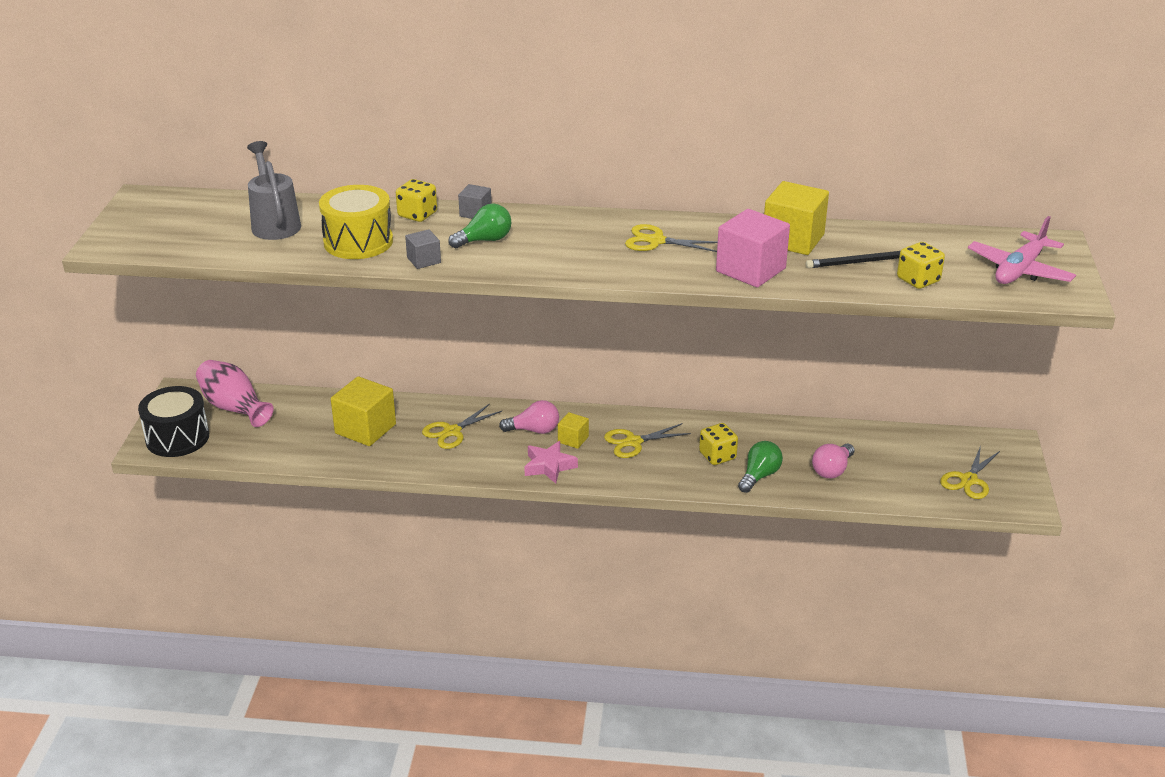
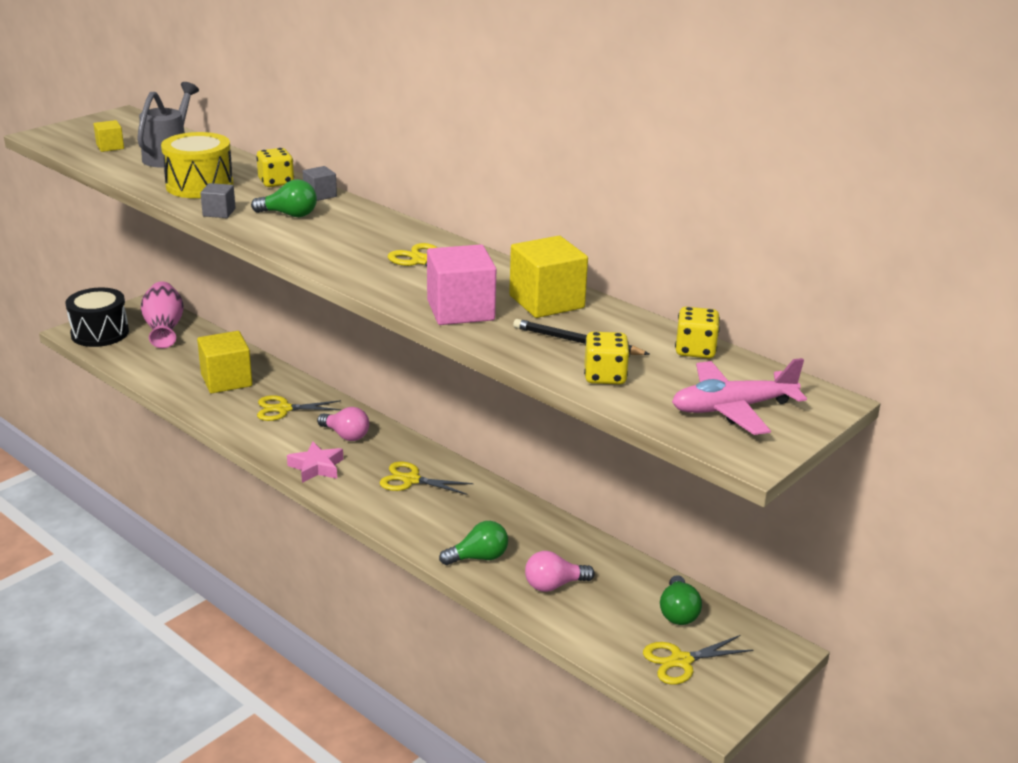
camera: 35 degrees right, 5 degrees down
(573, 439) = (365, 456): yellow cube -> yellow cube (110, 147)
(717, 456) = (466, 524): yellow dice -> yellow dice (695, 350)
(927, 449) = (678, 612): none -> green light bulb

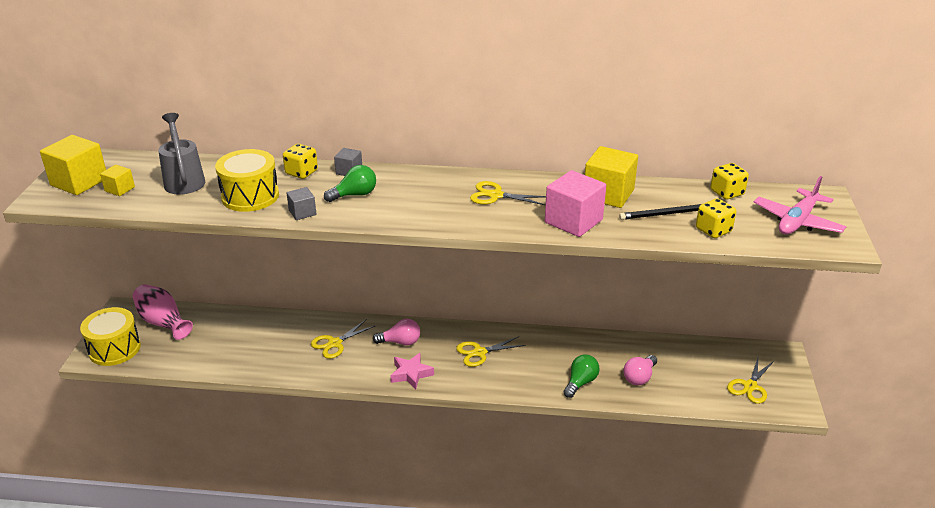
camera: 35 degrees left, 5 degrees up
(100, 333) = (114, 349): black drum -> yellow drum
(226, 380) = (266, 341): yellow cube -> yellow cube (79, 182)
(678, 612) = (716, 359): green light bulb -> none

